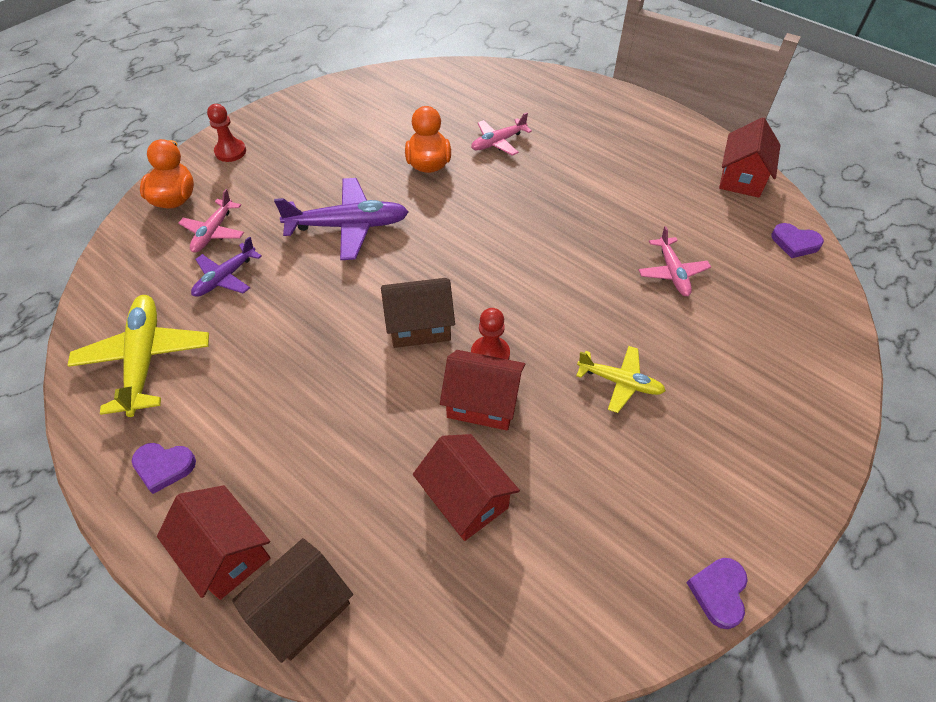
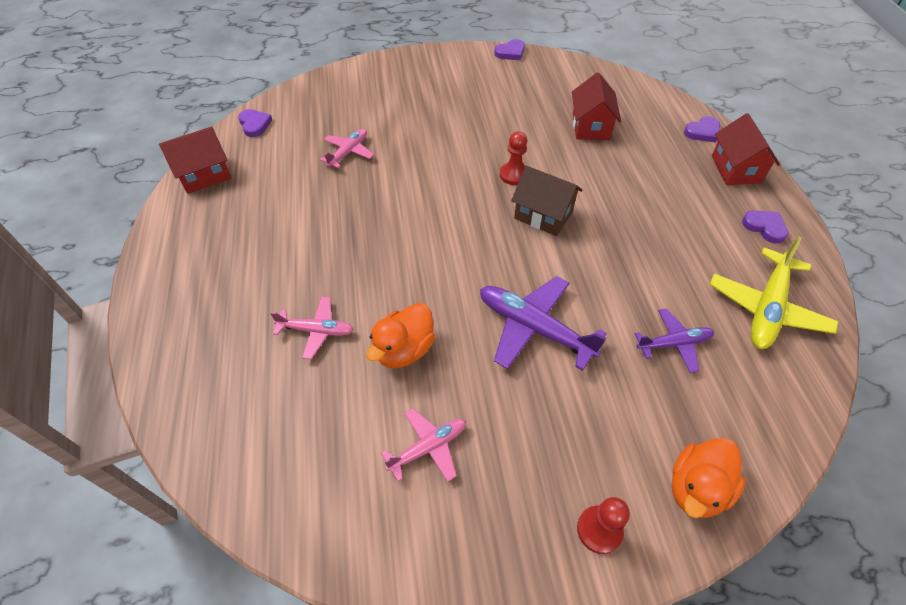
camera: 140 degrees left, 0 degrees up
(214, 232) = (667, 406): pink plane -> pink plane (428, 447)
(302, 609) = (702, 132): brown house -> purple heart
(482, 403) = (543, 156): red house -> none
(620, 382) = (457, 124): yellow plane -> none

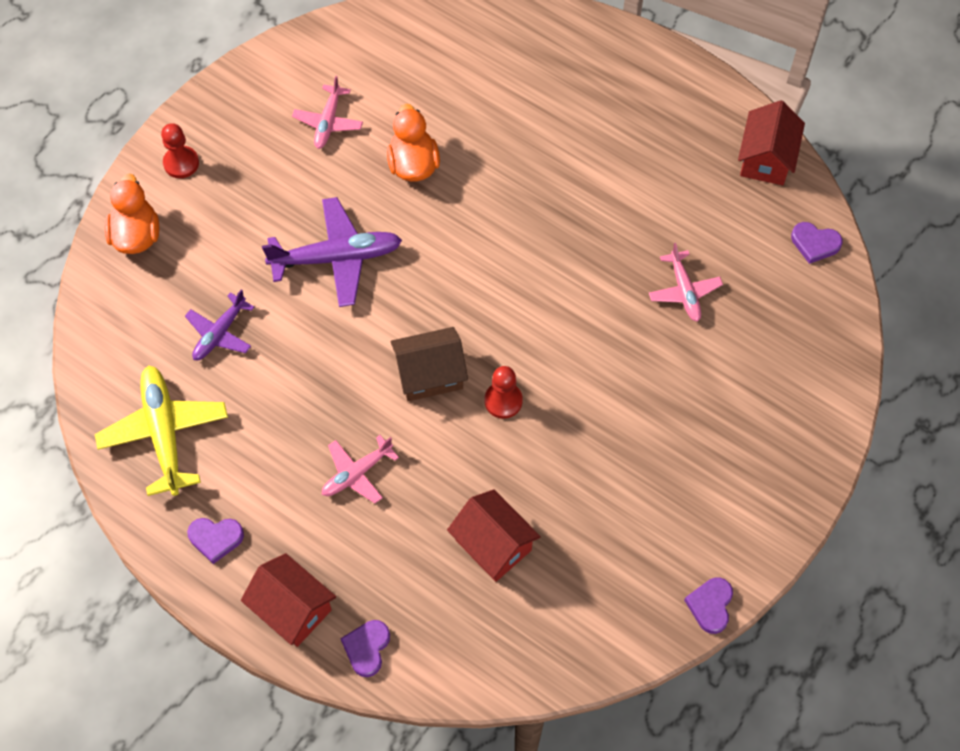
camera: 135 degrees right, 10 degrees up
(316, 330) = (490, 126): pink plane -> pink plane (357, 473)

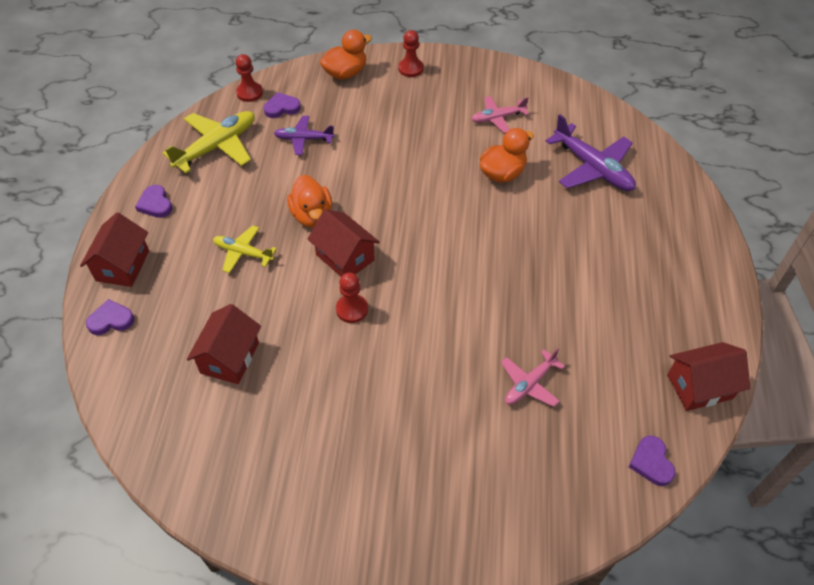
camera: 60 degrees right, 10 degrees down
(92, 357) = (249, 93): none -> red pawn
(336, 258) = (399, 168): purple plane -> purple plane (592, 168)
(348, 379) = (312, 216): none -> orange duck
(357, 473) = (243, 253): pink plane -> yellow plane
(430, 374) = (345, 257): brown house -> red house
(710, 605) = (253, 538): purple heart -> purple heart (282, 108)

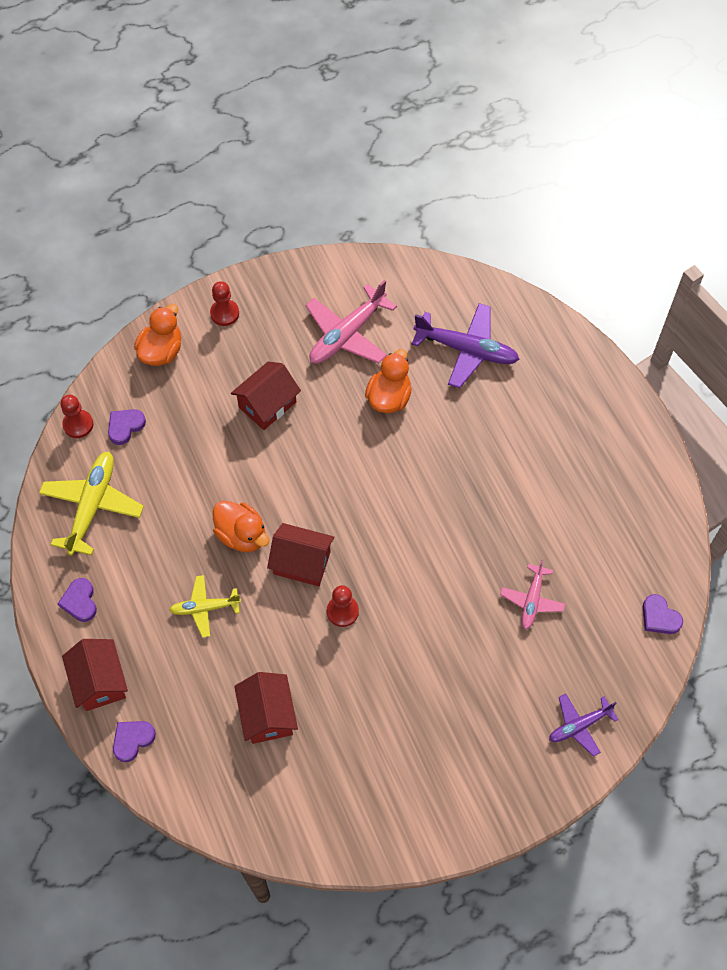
camera: 30 degrees left, 10 degrees up
(155, 204) = (80, 601): purple heart -> purple heart turned 45 degrees clockwise
(304, 139) = (174, 453): purple plane -> purple plane (579, 725)
(497, 118) = (347, 334): pink plane -> pink plane, size x1.68
(699, 386) = (663, 529): red house -> red house (267, 404)

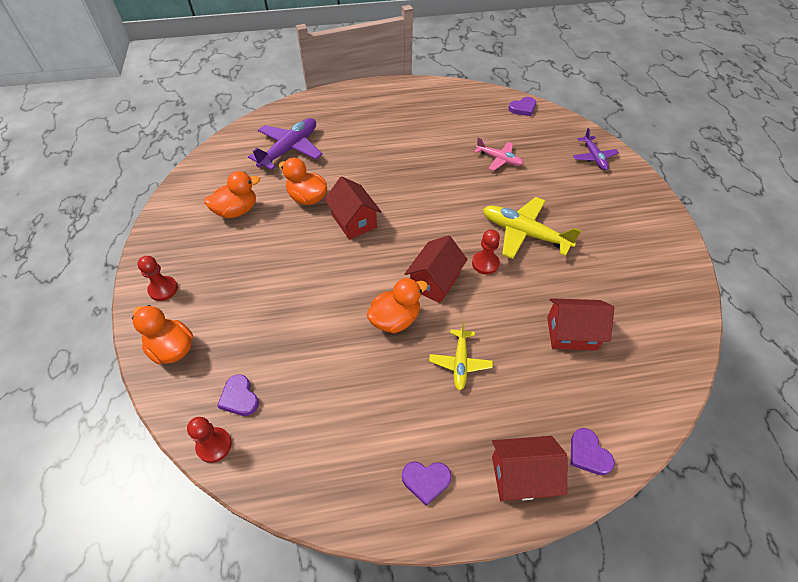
camera: 75 degrees left, 10 degrees down
(92, 506) = (318, 447): yellow plane -> yellow plane (524, 233)
(267, 404) = (274, 276): red house -> red house (354, 221)
(347, 334) = (237, 211): pink plane -> orange duck

